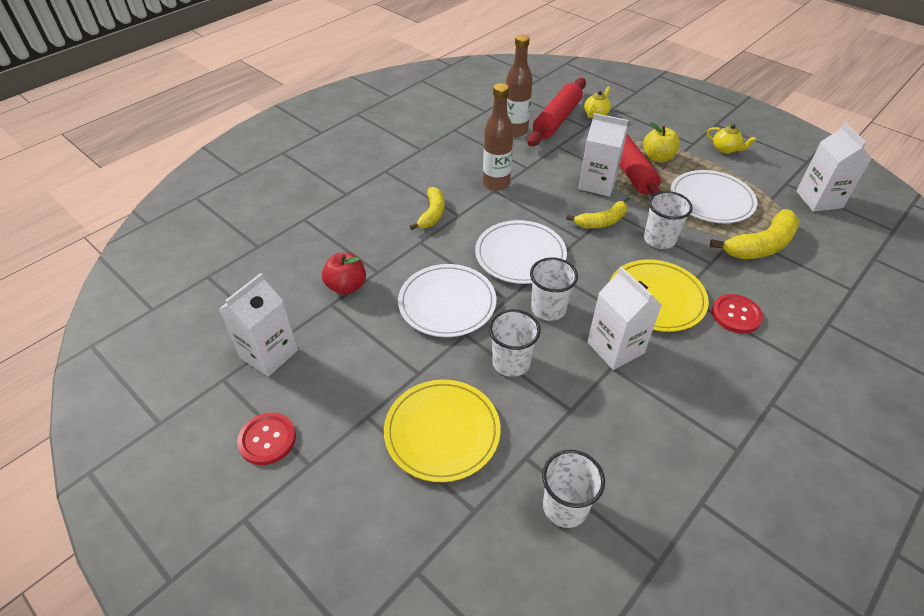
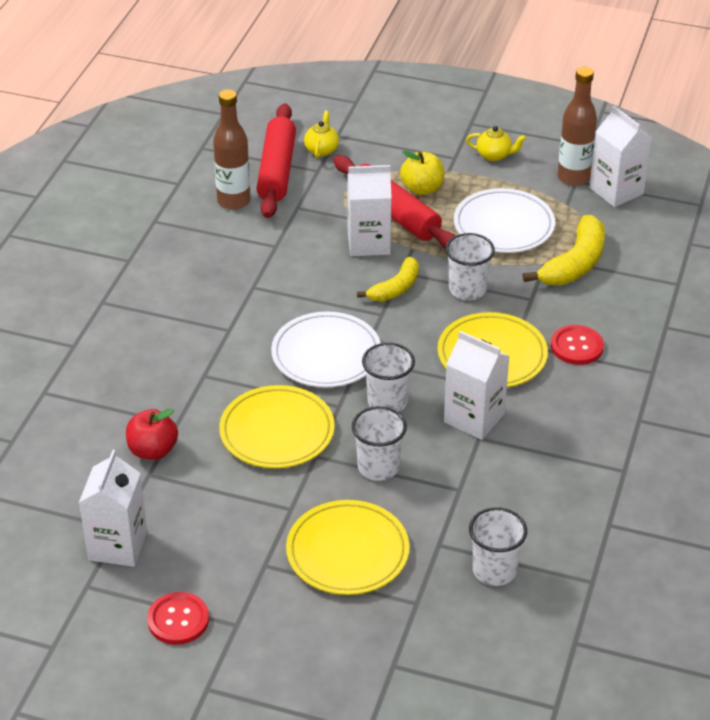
camera: 25 degrees left, 5 degrees down
(432, 214) = (197, 338): yellow banana -> none
(447, 303) = (277, 431): white plate -> yellow plate
(496, 184) = (250, 278): brown bottle -> brown bottle (573, 177)

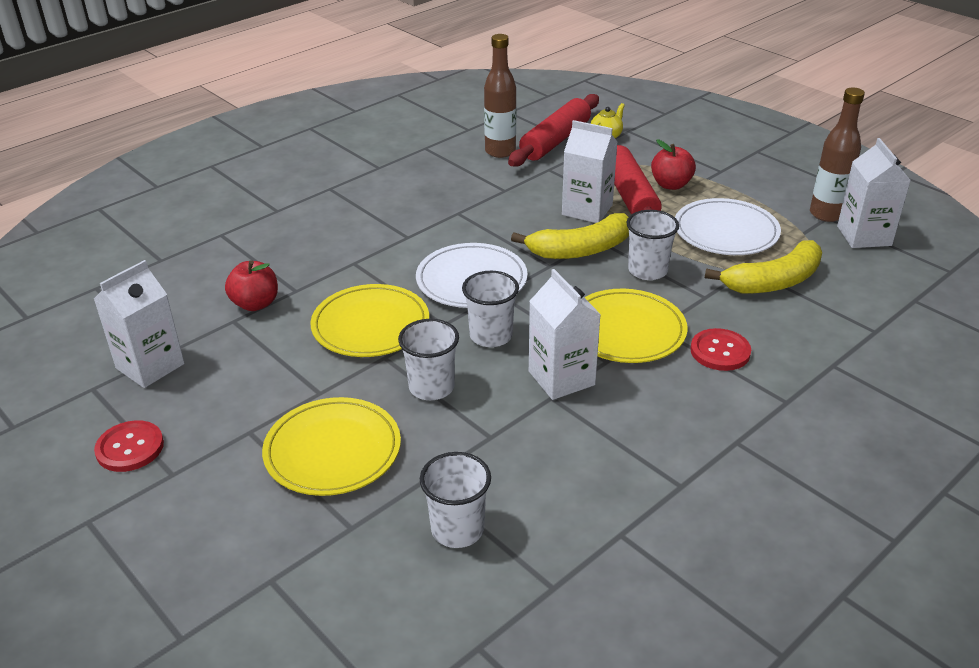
camera: 30 degrees right, 5 degrees down
(395, 288) = (580, 250): yellow banana -> yellow banana, size x1.54
(422, 188) = (671, 185): yellow apple -> red apple
(494, 155) = (760, 178): yellow teapot -> none

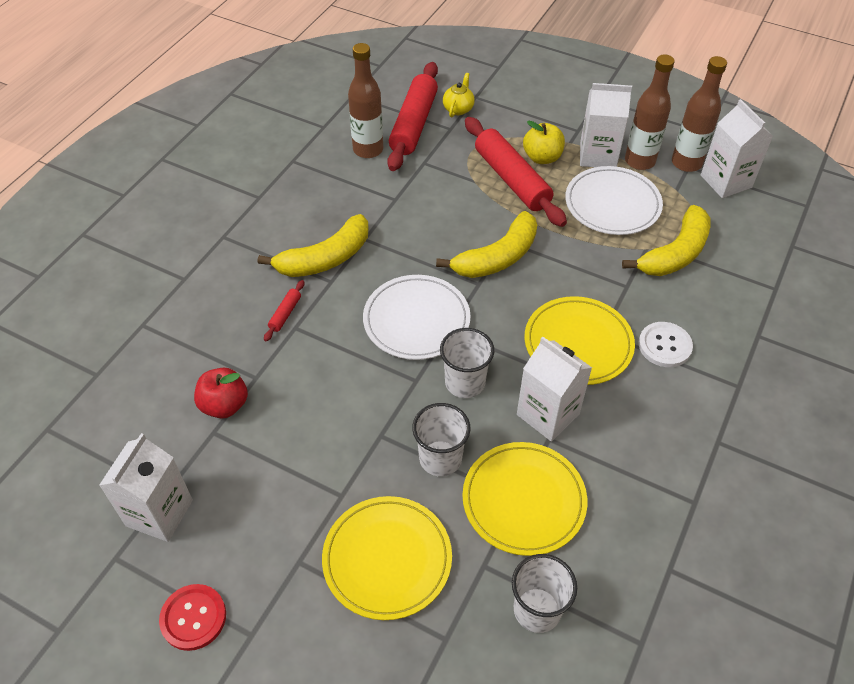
camera: 20 degrees left, 15 degrees up
(350, 251) = (285, 314): none -> red rolling pin
(370, 325) = (349, 401): yellow plate -> yellow plate (523, 500)
(412, 220) = (325, 258): none -> yellow banana
(587, 210) = (481, 206): white carton -> white carton (598, 155)
(647, 270) = (566, 268): white cup -> none
(671, 185) = (542, 157): red apple -> yellow apple
(720, 351) = (664, 345): red button -> white button
(774, 204) = (639, 161): none -> brown bottle

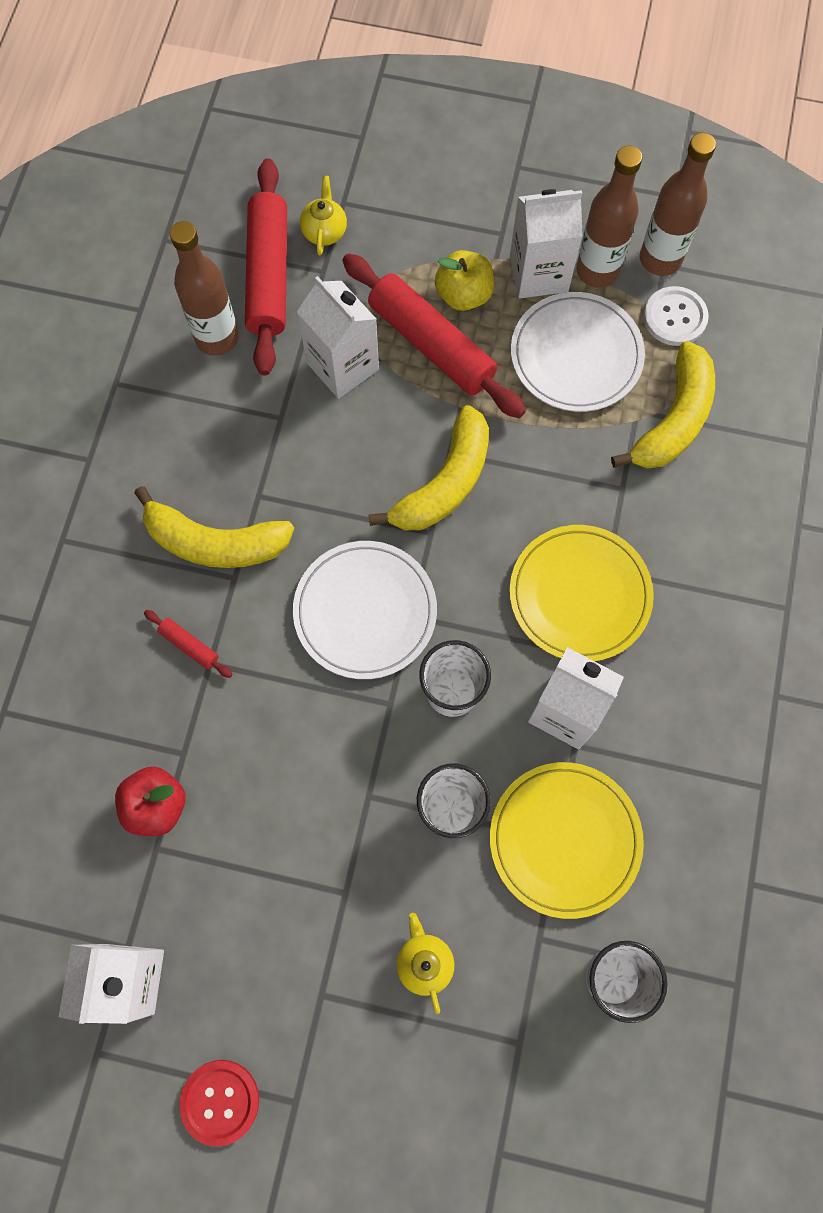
camera: 15 degrees left, 20 degrees up
(285, 314) = (189, 646): red rolling pin -> red rolling pin turned 60 degrees counterclockwise
(325, 258) = (215, 542): yellow banana -> yellow banana turned 60 degrees clockwise
(387, 559) = (424, 962): yellow plate -> yellow teapot
(664, 345) = (687, 570): white button -> white button (675, 317)
(726, 181) = (717, 280): white carton -> white carton (342, 366)

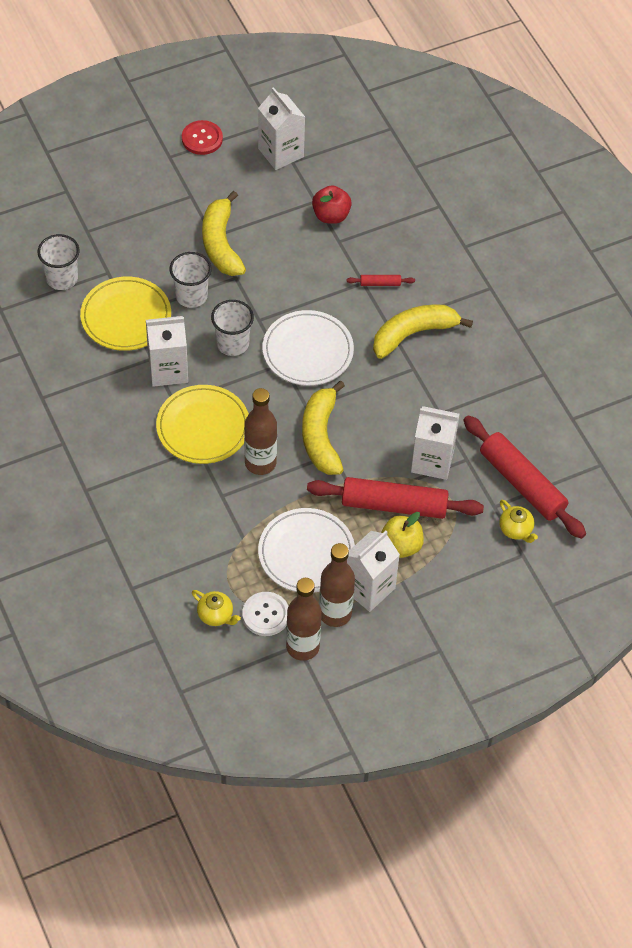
camera: 140 degrees right, 15 degrees down
(217, 338) = (515, 431): brown bottle -> brown bottle (260, 463)
(424, 962) = (154, 233): yellow teapot -> yellow teapot (216, 615)
(673, 420) = (221, 552): yellow banana -> yellow banana (221, 243)

